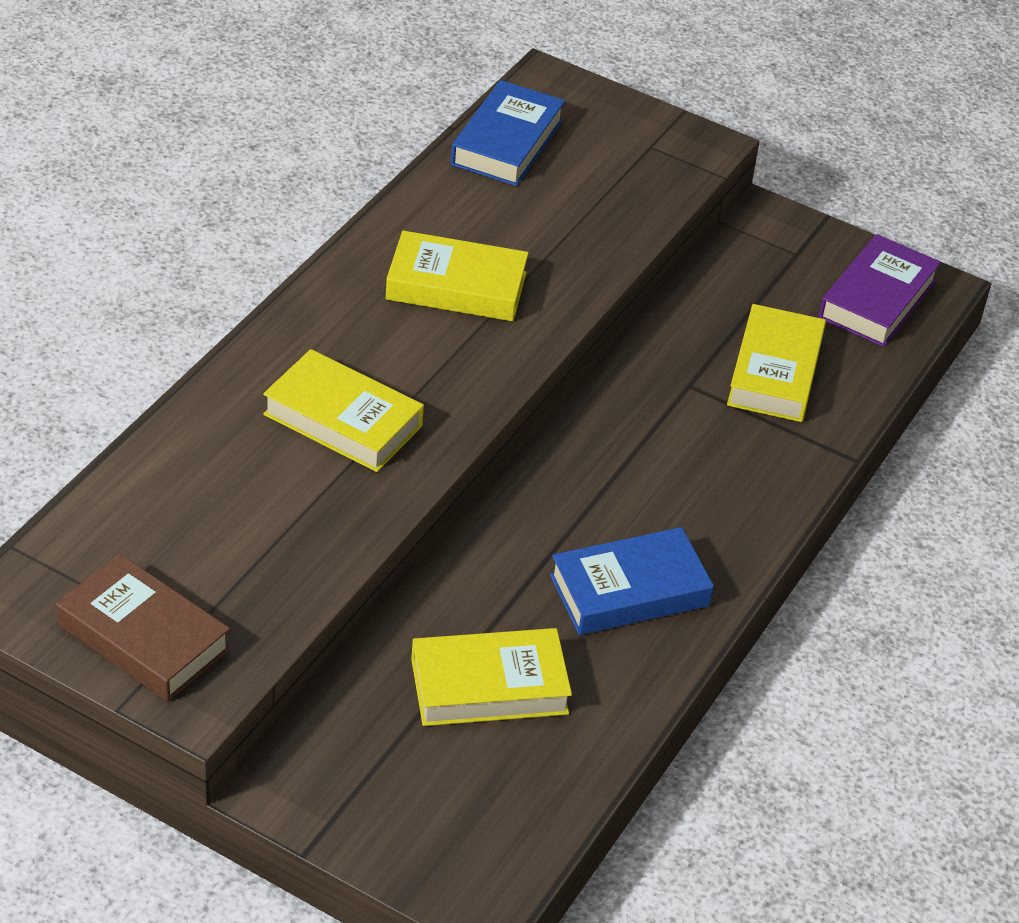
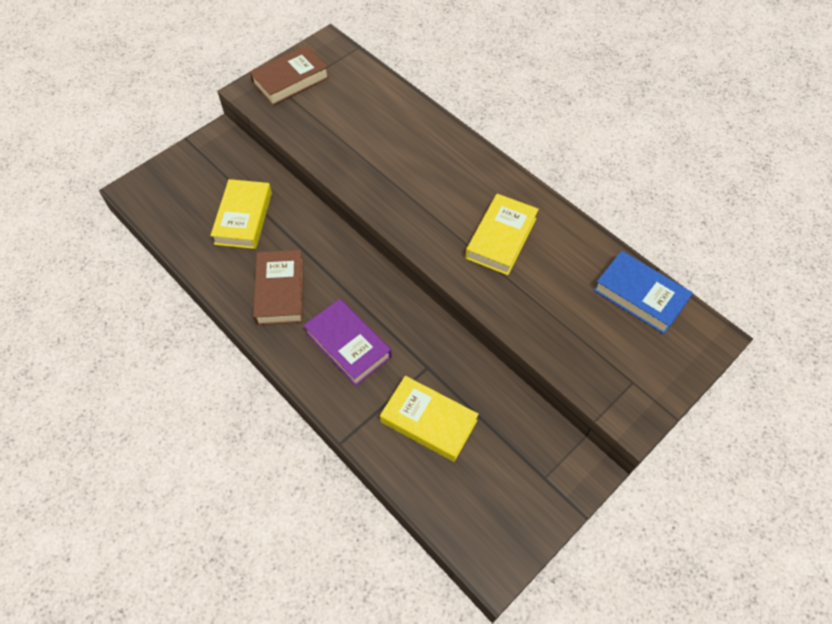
camera: 110 degrees right, 15 degrees up
(343, 420) = (404, 168): yellow book -> none
(629, 590) = (280, 291): blue book -> brown book
(877, 299) = (488, 517): purple book -> purple book (348, 345)

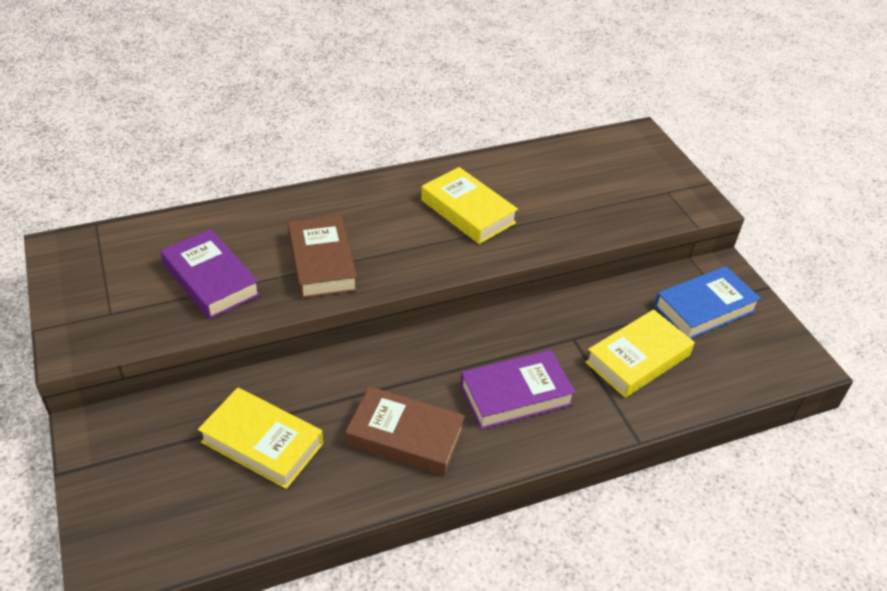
camera: 70 degrees left, 15 degrees down
(290, 80) = (92, 301): brown book -> brown book (322, 263)
(338, 124) = (211, 280): none -> purple book
(640, 296) = (581, 154): blue book -> blue book (704, 308)

